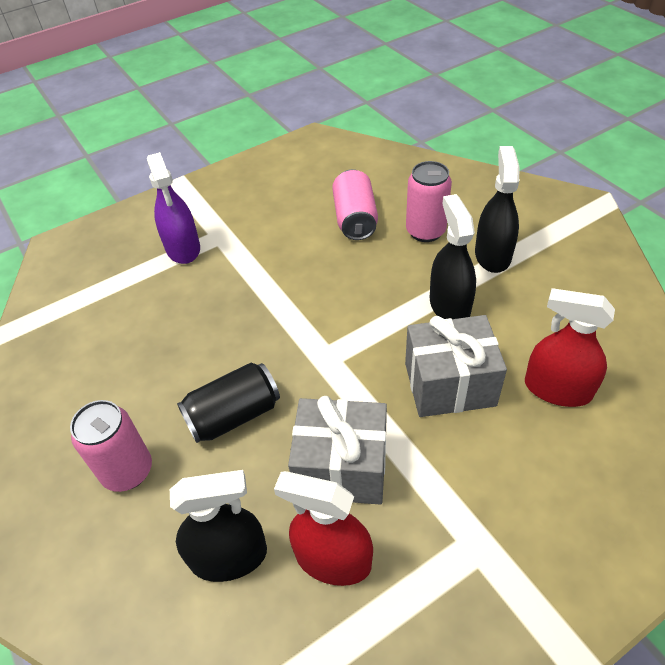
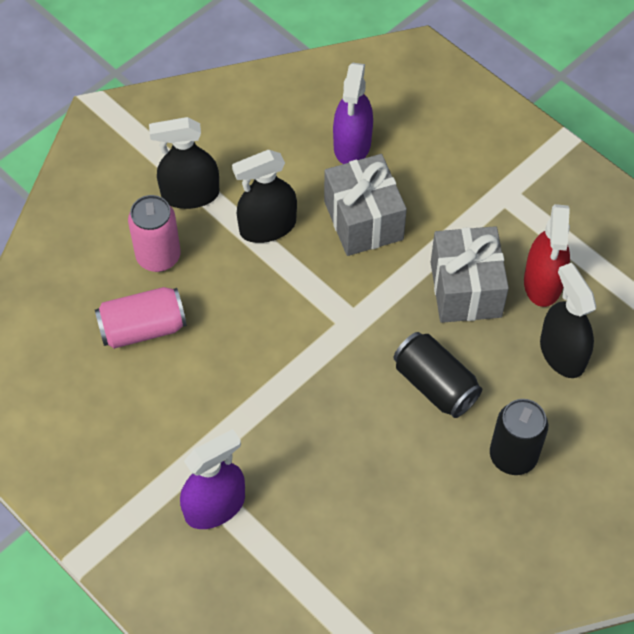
camera: 105 degrees left, 10 degrees up
(127, 471) = (513, 456): pink can -> black can
(557, 389) = (352, 144): red spray bottle -> purple spray bottle

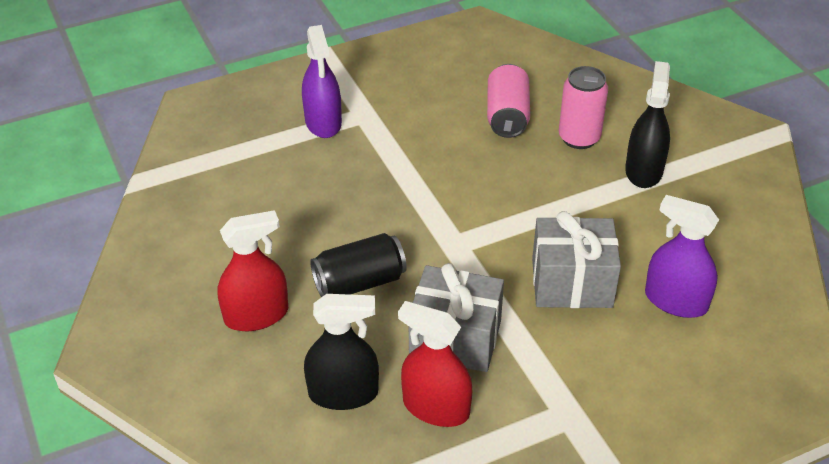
camera: 110 degrees right, 15 degrees down
(267, 227) = (588, 213): black spray bottle -> none
(513, 456) = (256, 315): black can -> red spray bottle

